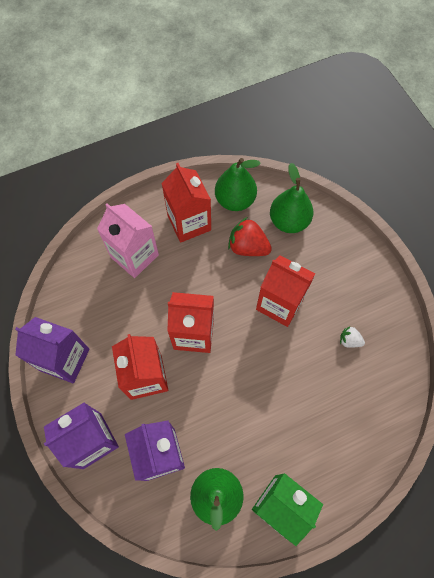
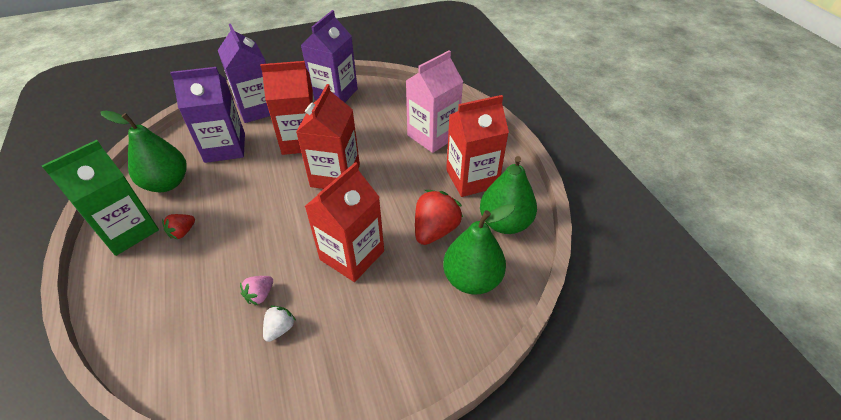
camera: 95 degrees right, 20 degrees down
(275, 451) = (182, 232): none -> red strawberry
(325, 363) = (260, 295): none -> pink strawberry

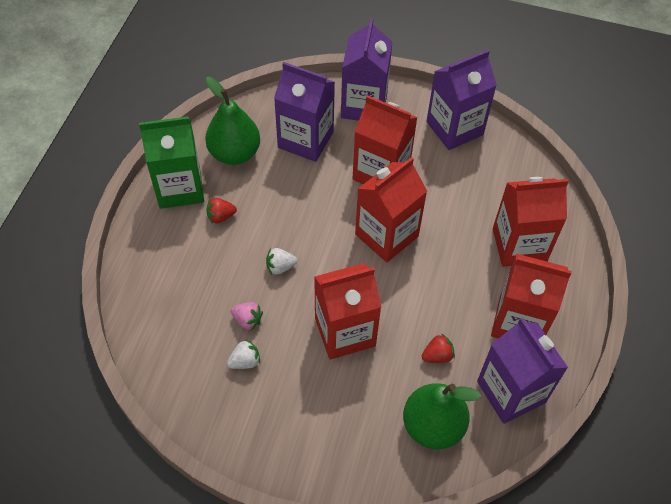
camera: 35 degrees right, 10 degrees up
(260, 295) = (247, 320): pink strawberry -> pink strawberry turned 135 degrees counterclockwise
(263, 240) = (280, 267): none -> white strawberry
(433, 136) = (519, 245): pink carton -> red carton
(435, 230) = (437, 355): red strawberry -> red strawberry, size x0.54
(504, 223) = (511, 392): green pear -> purple carton

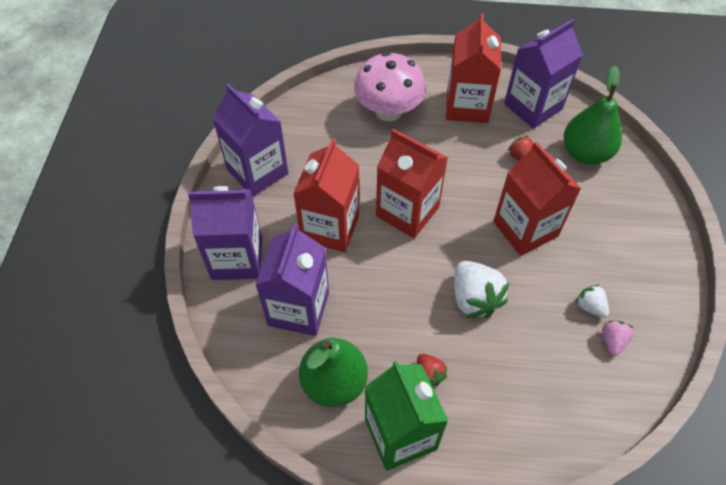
camera: 100 degrees left, 0 degrees up
(247, 320) = (545, 315): pink strawberry -> pink strawberry (612, 341)
(280, 267) = (474, 298): white strawberry -> white strawberry, size x1.86
(519, 245) = (388, 111): red carton -> pink mushroom

